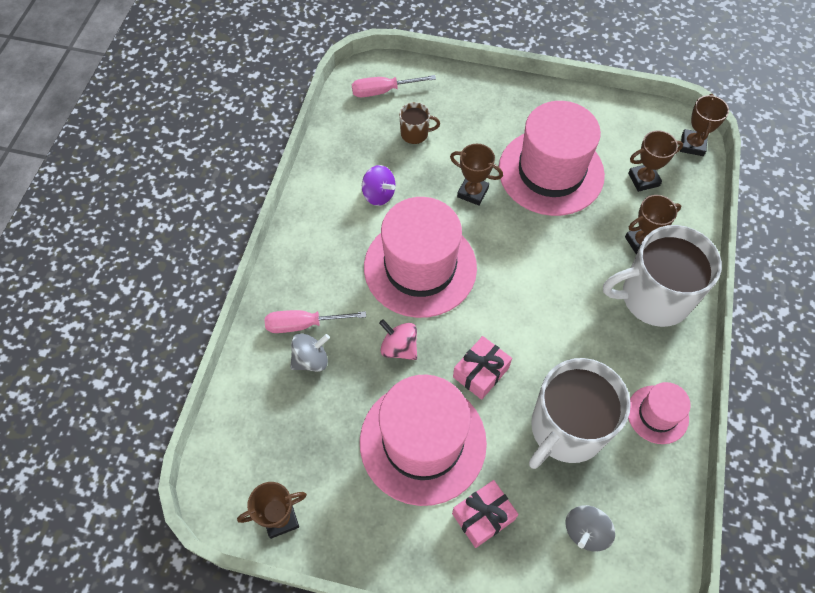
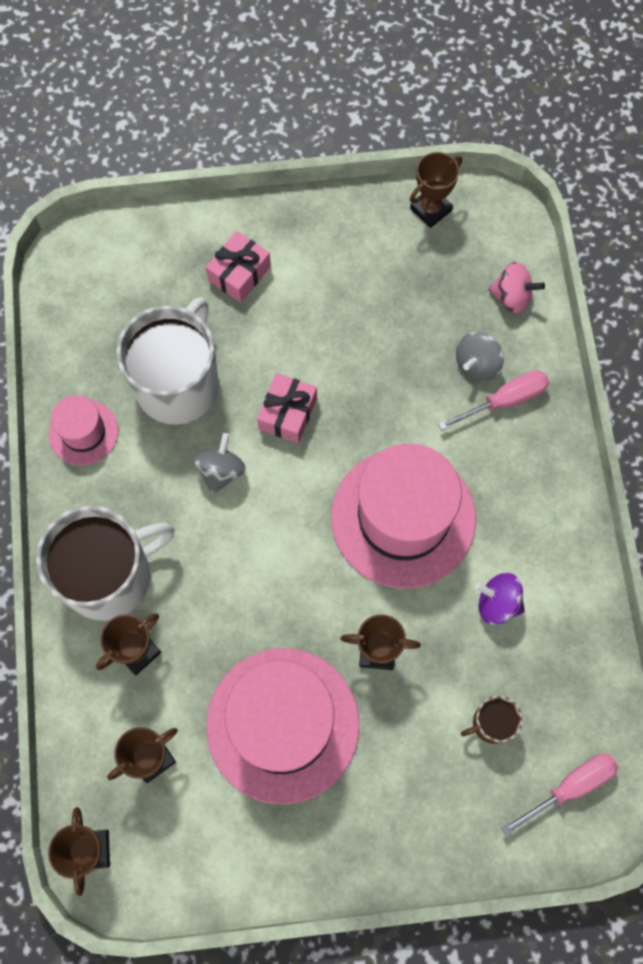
camera: 160 degrees right, 10 degrees up
(399, 347) = (387, 410): pink spinning top -> pink spinning top (512, 297)
(423, 442) = (323, 321): pink hat -> none
(585, 531) = (136, 293): grey spinning top -> grey spinning top (221, 471)

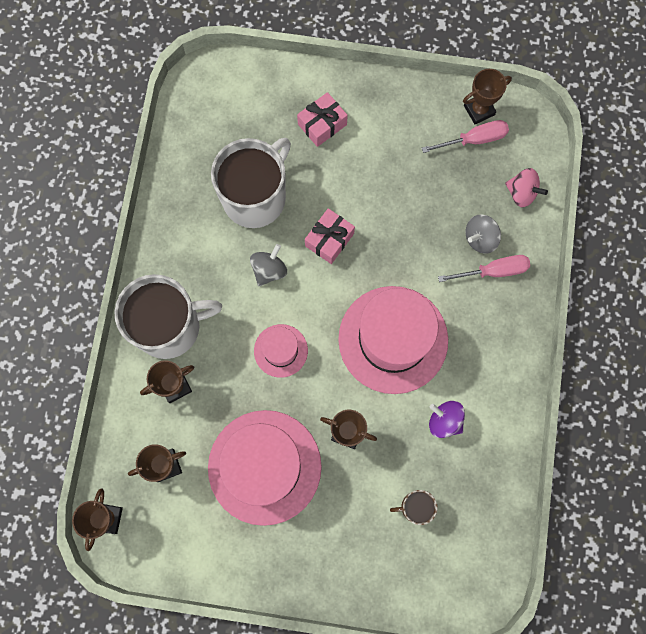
camera: 15 degrees right, 5 degrees up
(83, 432) = (177, 215): pink hat -> pink hat (280, 350)
(570, 787) = (459, 568): pink screwdriver -> pink screwdriver (474, 139)

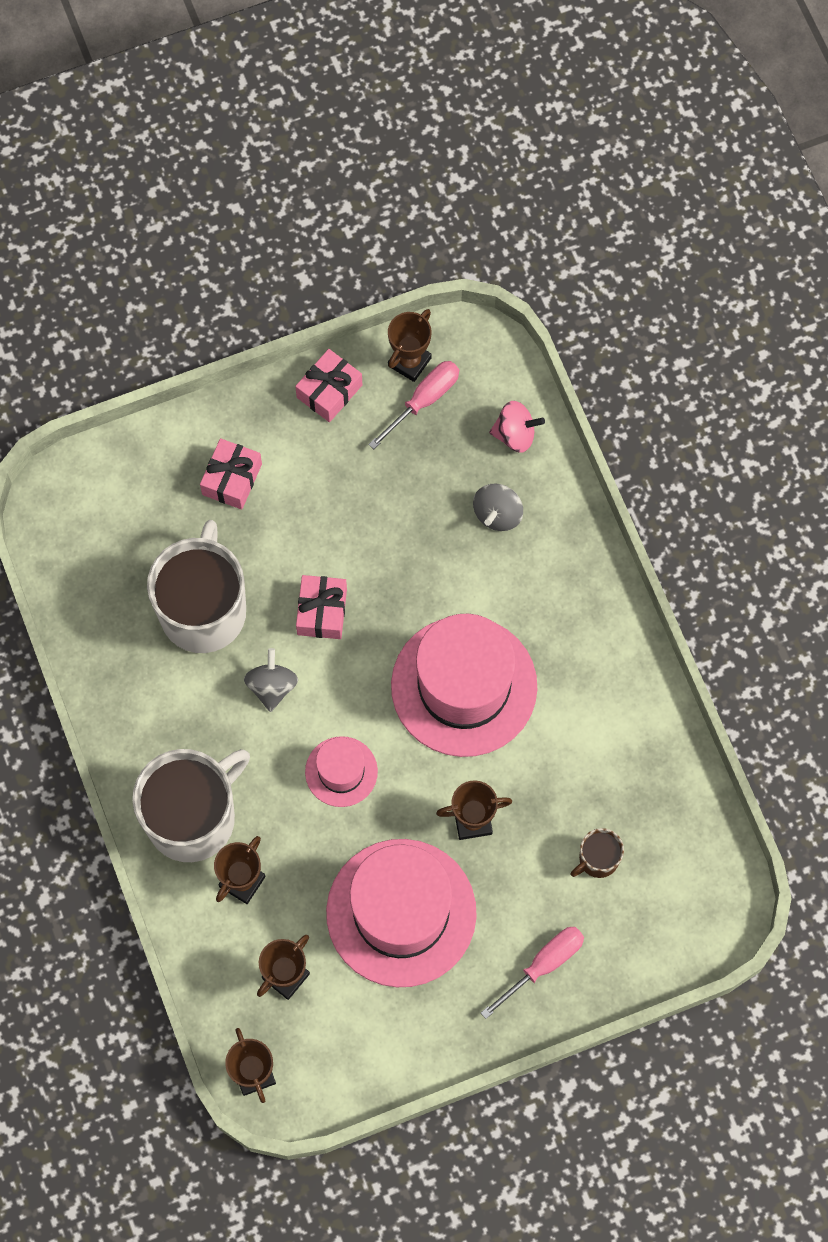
camera: 30 degrees left, 5 degrees down
(416, 102) = (329, 391): none -> pink gift
(444, 421) = (576, 745): purple spinning top -> none
(493, 271) = (534, 543): pink screwdriver -> pink screwdriver (543, 965)

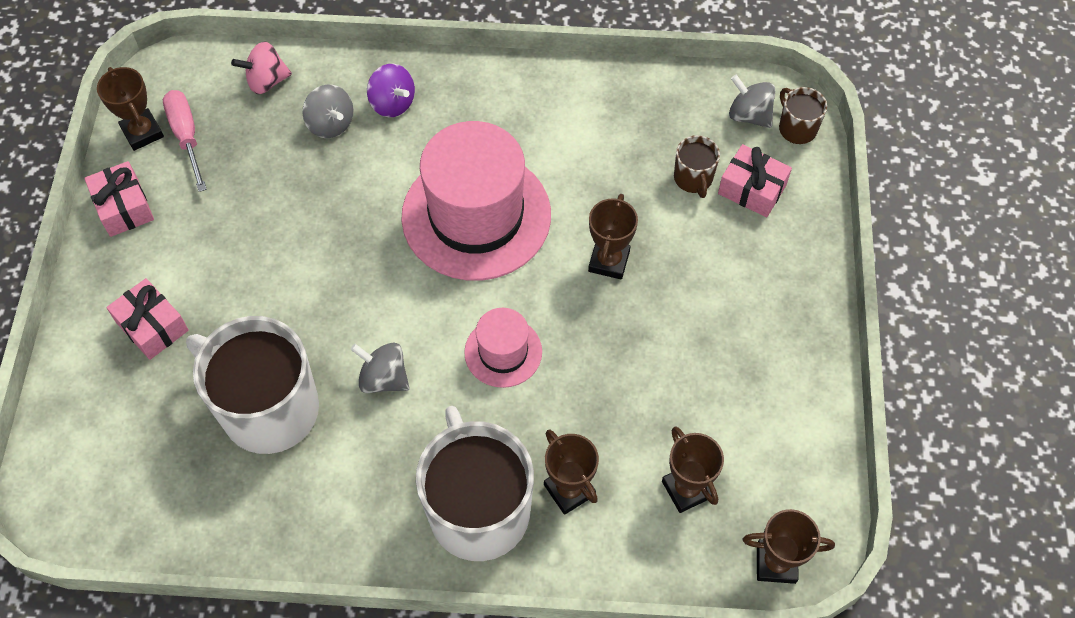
camera: 65 degrees left, 10 degrees down
(322, 612) = (335, 303): pink gift -> pink gift (752, 189)
(401, 913) = (669, 358): pink hat -> none
(515, 434) = (266, 81): pink spinning top -> pink spinning top turned 135 degrees counterclockwise
(543, 965) = (773, 260): pink screwdriver -> none
(546, 555) = (392, 103): none -> purple spinning top
(696, 882) = (749, 115): none -> grey spinning top
(703, 933) = (797, 128): none -> brown mug

